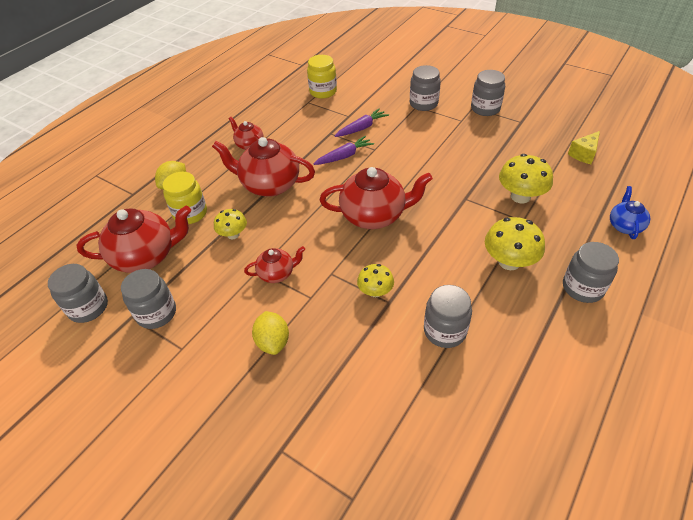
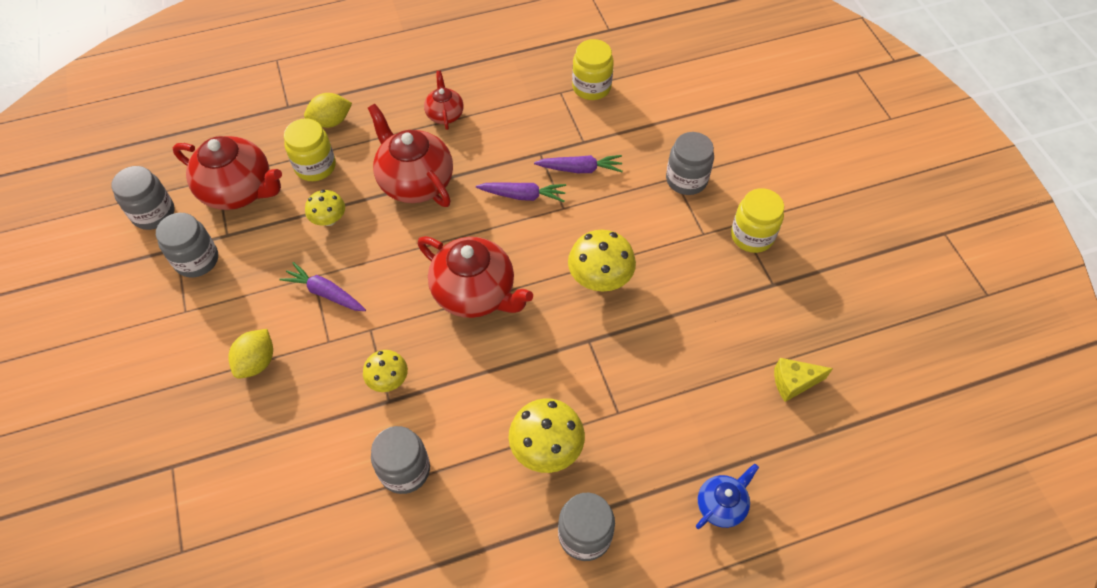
camera: 35 degrees right, 10 degrees up
(277, 273) = (325, 293): red teapot -> purple carrot
(485, 108) = (752, 236): grey jar -> yellow jar
(520, 196) = (650, 382): yellow mushroom -> yellow mushroom (600, 278)

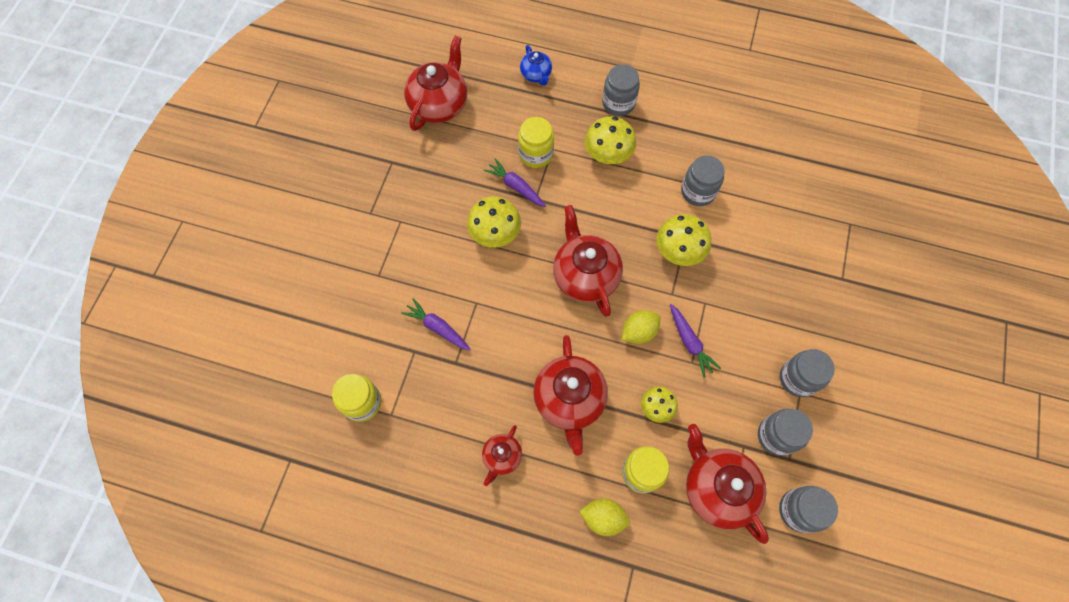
camera: 145 degrees left, 10 degrees up
(257, 362) = (761, 318): yellow lemon -> yellow lemon (638, 332)
(388, 380) = (678, 251): yellow mushroom -> yellow mushroom, size x1.61
(523, 195) = (497, 332): purple carrot -> purple carrot (516, 187)
(686, 180) = (372, 268): grey jar -> grey jar (798, 379)
(721, 505) = (536, 75): blue teapot -> blue teapot turned 105 degrees counterclockwise
(752, 236) = (371, 199): yellow jar -> yellow jar (536, 154)
(793, 383) = (439, 104): yellow cheese -> red teapot

